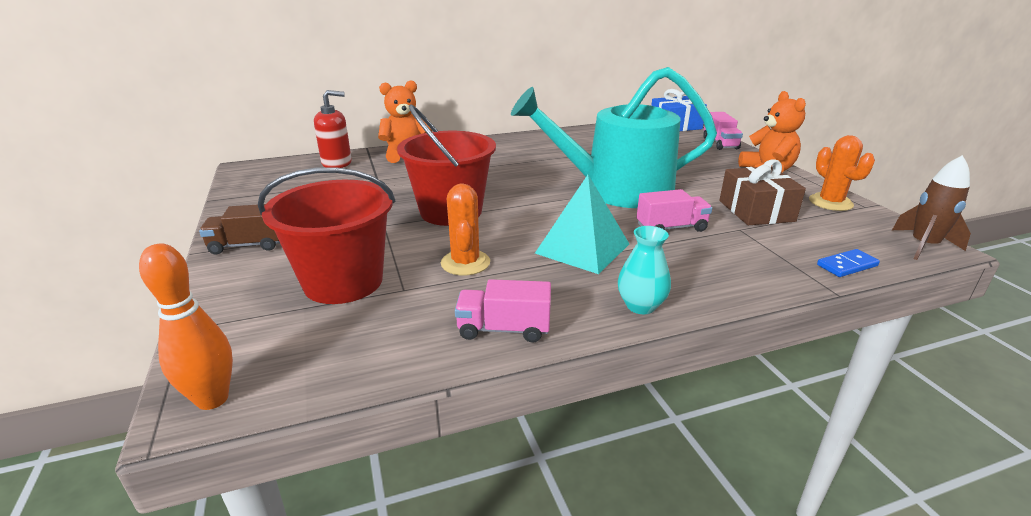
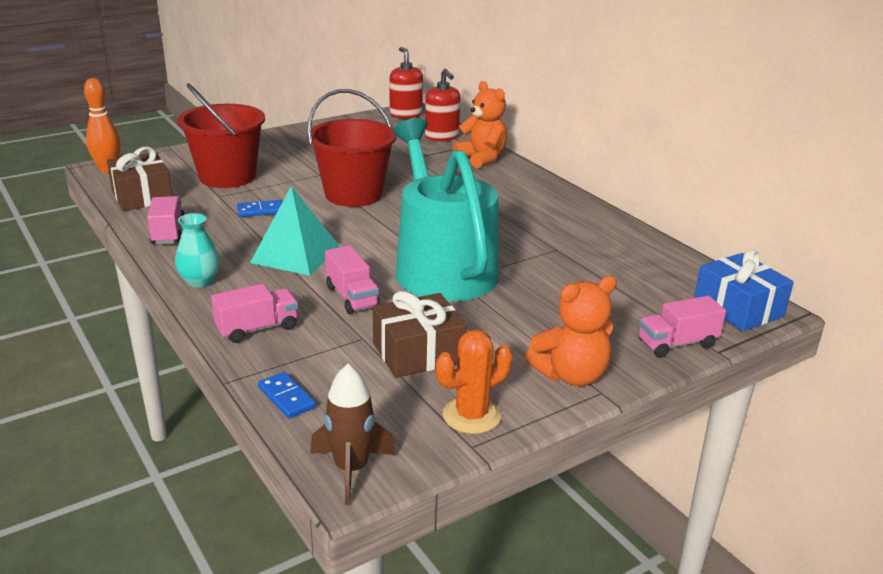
camera: 75 degrees right, 0 degrees up
(248, 245) = (274, 141): brown truck -> none
(254, 171) = (406, 114): none -> red soap dispenser
(362, 355) = (142, 196): none -> brown gift
(465, 263) = (260, 210): orange cactus -> blue domino
(737, 274) = (257, 328): none -> pink truck

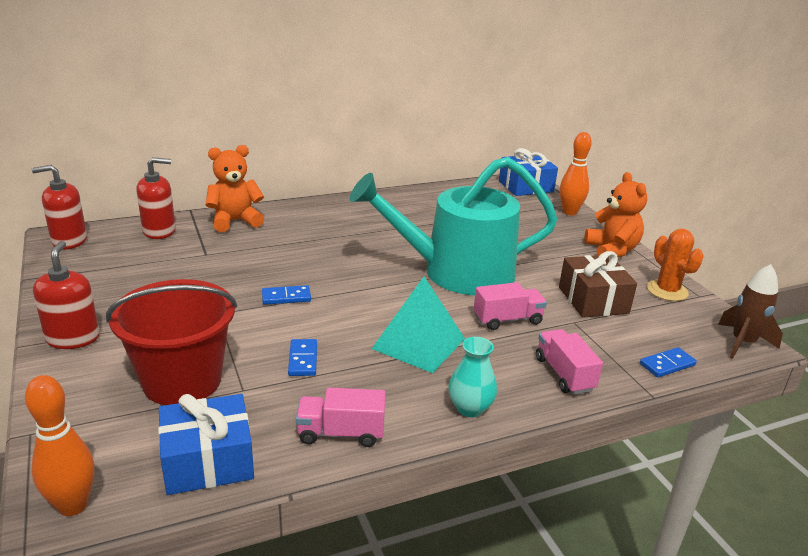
camera: 80 degrees left, 0 degrees up
(142, 196) = (208, 461): brown gift -> blue gift
(272, 140) = (73, 338): none -> red soap dispenser
(353, 194) = (286, 297): red bucket -> blue domino
(677, 344) = (569, 212): pink truck -> orange bowling pin

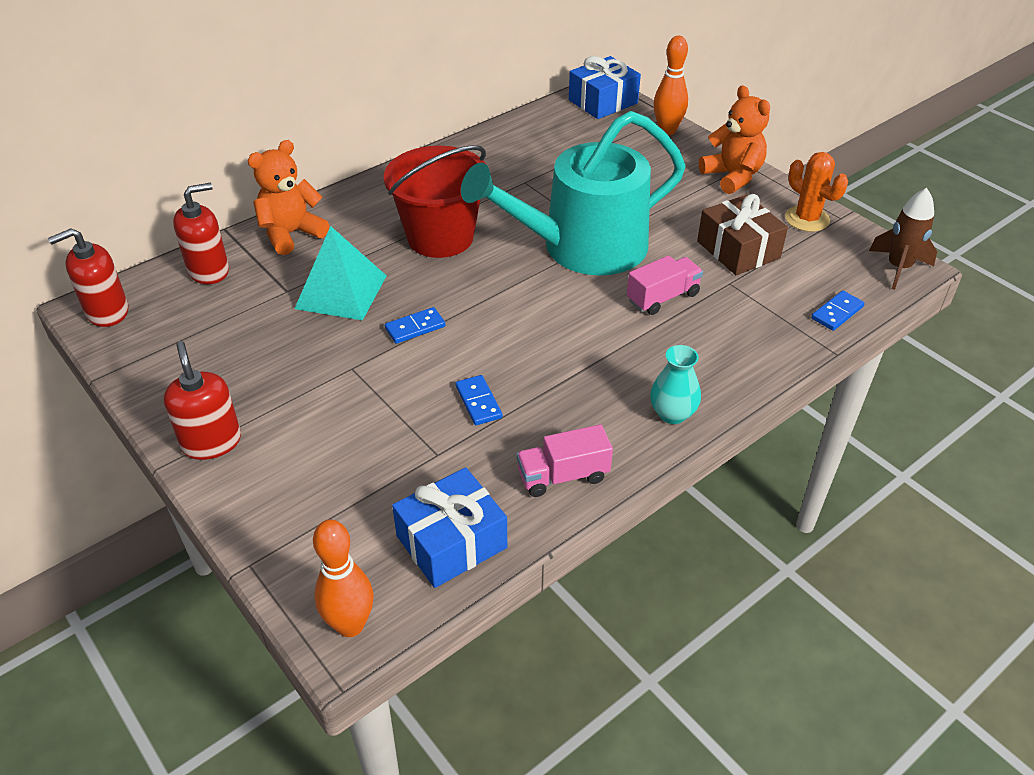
camera: 15 degrees left, 15 degrees up
(182, 381) = (368, 461): red bucket -> red bucket (440, 237)
(418, 343) = (586, 350): turquoise pyramid -> turquoise pyramid (341, 291)
(564, 374) = (745, 350): pink truck -> none

